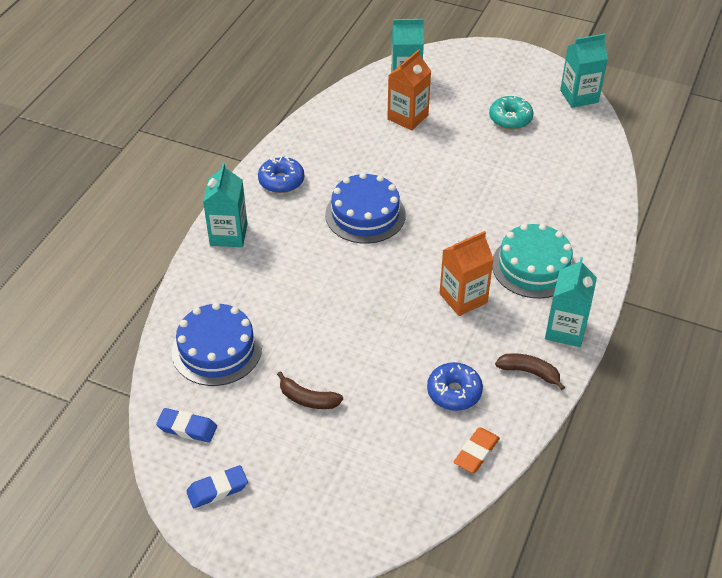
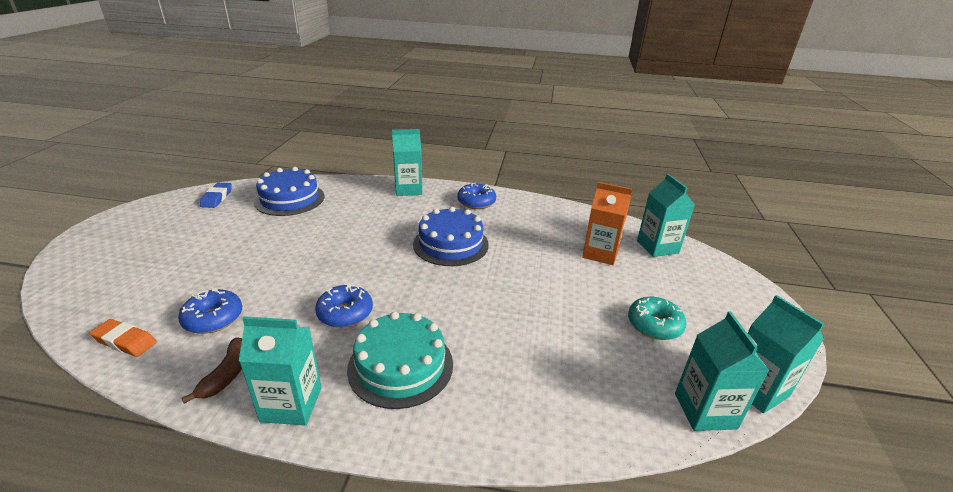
camera: 75 degrees right, 15 degrees down
(217, 489) = (154, 215): blue eraser -> none
(308, 399) = (229, 240): brown banana -> none
(463, 298) = (345, 313): orange carton -> blue donut
(593, 126) = (705, 411): none -> turquoise carton

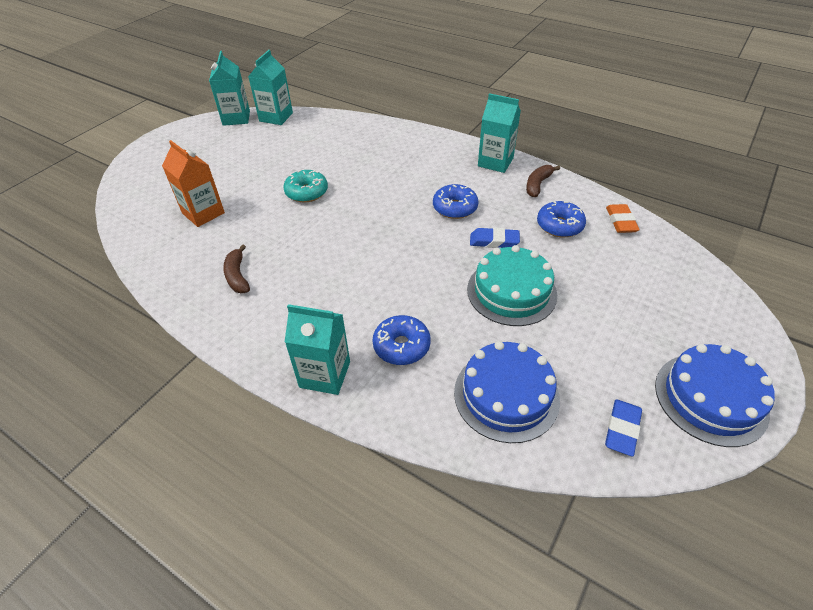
camera: 155 degrees left, 15 degrees up
(125, 341) = (620, 221): orange eraser -> orange eraser turned 45 degrees clockwise
(296, 286) = (494, 241): none -> blue eraser
(400, 365) = (426, 167): turquoise cake -> turquoise cake (511, 291)
(451, 244) = (331, 256): blue cake -> blue cake (710, 398)
(476, 202) = (253, 318): blue donut -> blue donut (401, 346)
(513, 219) = (237, 276): none -> brown banana
(654, 325) = (243, 154): turquoise donut -> turquoise donut (306, 192)
(657, 247) = (144, 208): turquoise carton -> none

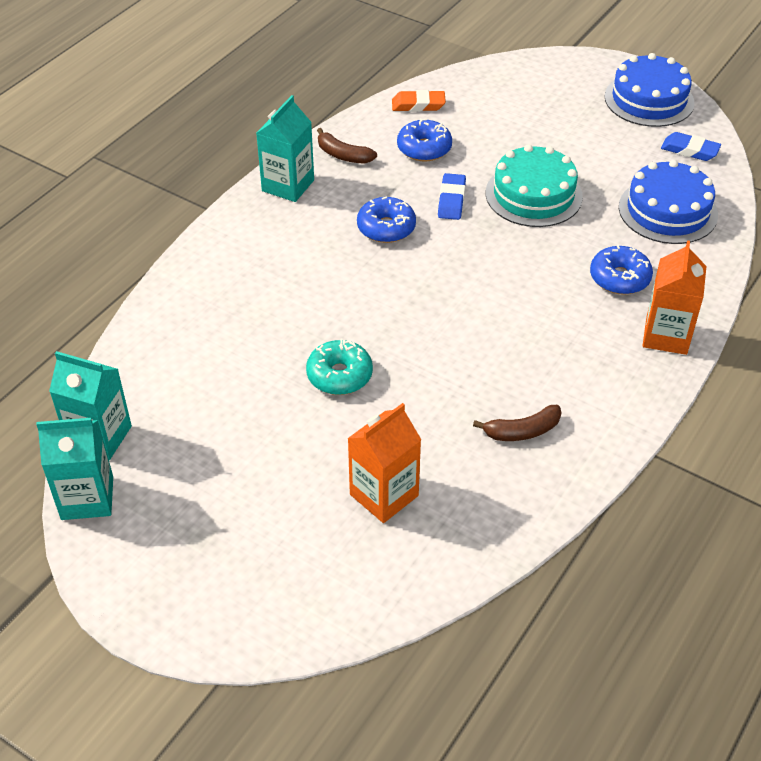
camera: 90 degrees left, 0 degrees up
(325, 374) = (666, 335): turquoise carton -> orange carton

